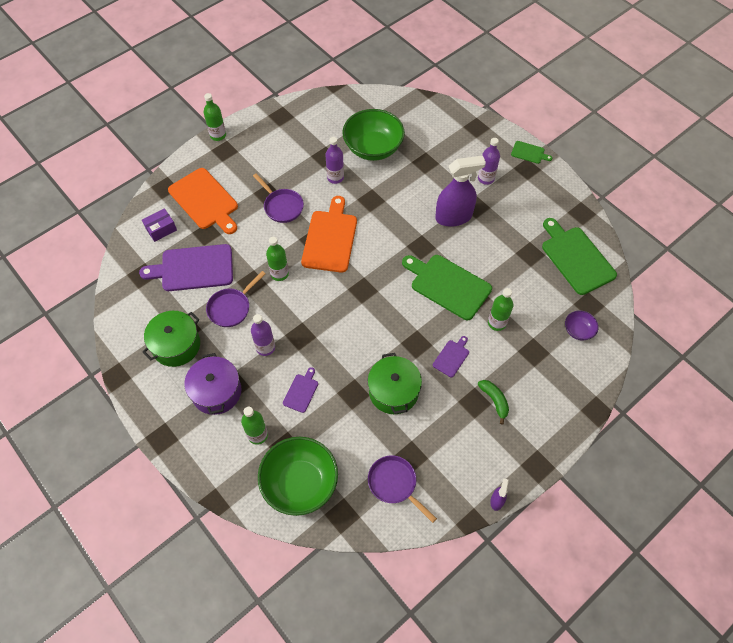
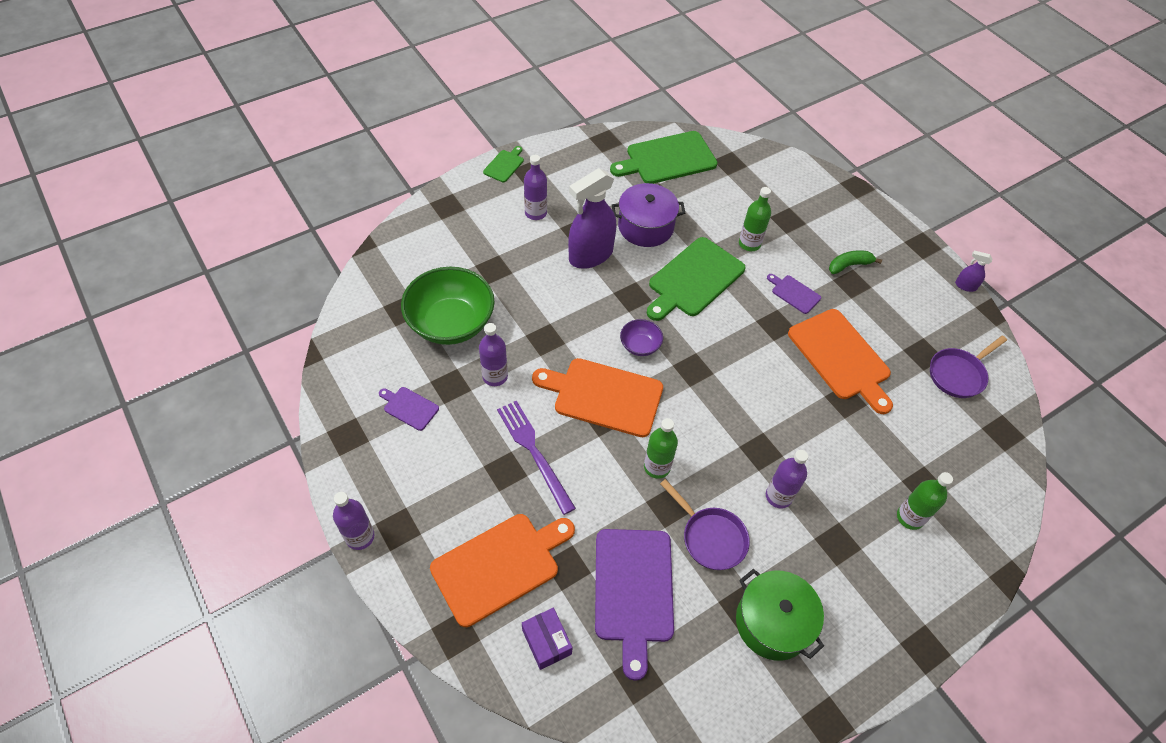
camera: 85 degrees left, 5 degrees down
(216, 391) = (848, 567): purple pot -> purple pot (645, 227)
(218, 135) = (360, 537): green bottle -> purple bottle
(282, 206) = (534, 452): purple pan -> purple fork
(300, 483) = (970, 473): green bowl -> none
(301, 391) = (844, 458): purple cutting board -> purple cutting board (409, 407)
(393, 391) = (841, 357): green pot -> orange cutting board
(454, 217) = (590, 255): purple spray bottle -> purple spray bottle turned 120 degrees counterclockwise
(578, 330) = (762, 178): purple bowl -> purple bowl (640, 346)

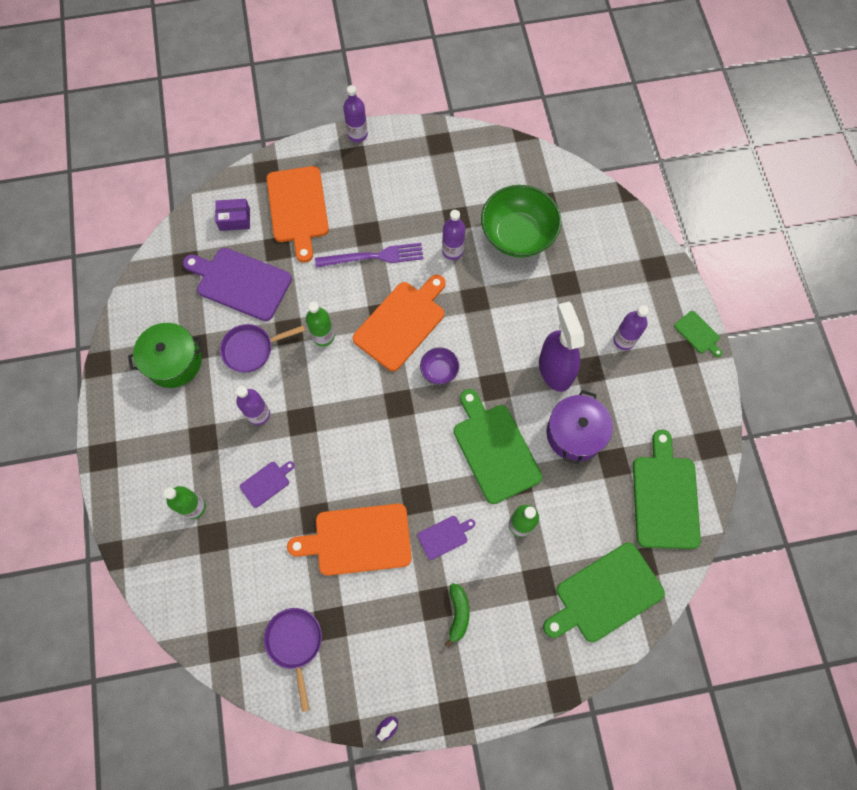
camera: 115 degrees right, 15 degrees up
(409, 407) = (447, 186): purple cutting board -> purple cutting board (266, 483)
(768, 178) = (605, 594): none -> green cutting board

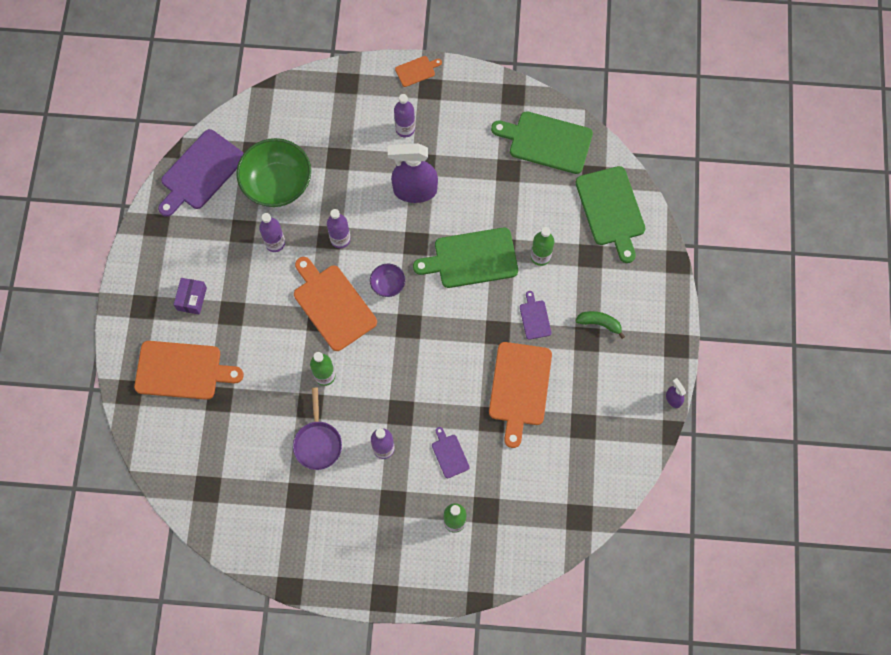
camera: 75 degrees left, 0 degrees up
(174, 362) = (308, 517): green pot -> none
(235, 219) = (174, 433): purple box -> purple box (192, 299)
(240, 283) = (245, 440): purple cutting board -> purple cutting board (200, 172)
(295, 643) = (592, 457): purple pan -> none
(357, 134) = (119, 297): purple bottle -> purple bottle (340, 239)
(374, 256) = (258, 313): purple fork -> none
(575, 433) = (475, 192): purple pot -> none
(698, 333) = (416, 71): green cutting board -> orange cutting board

